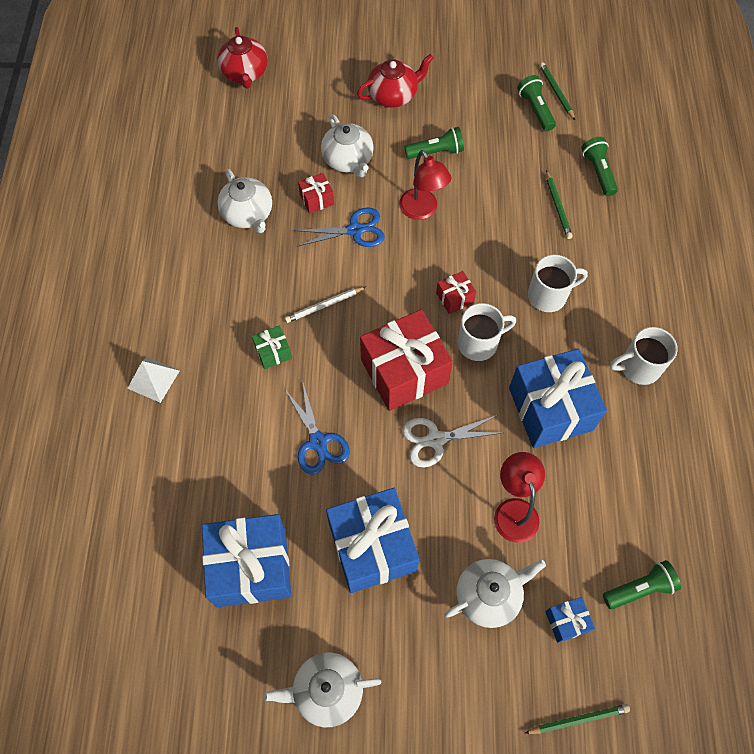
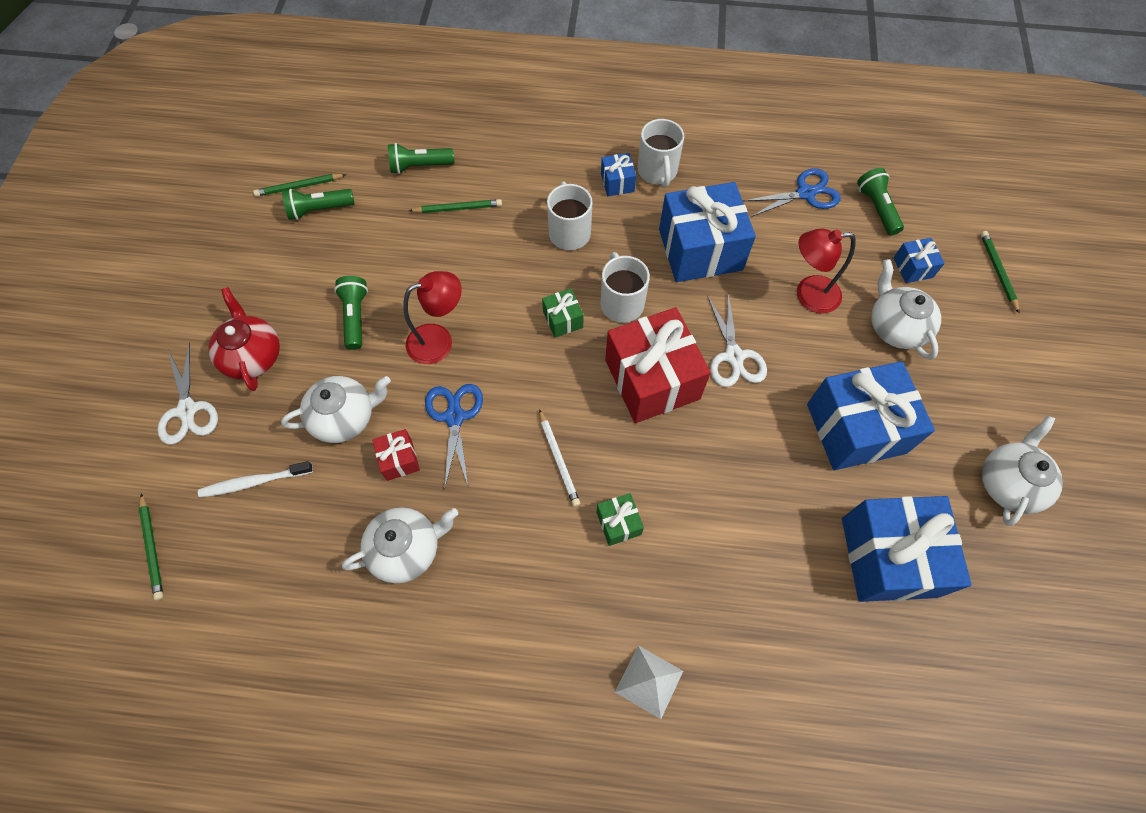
camera: 85 degrees left, 0 degrees up
(245, 73) = (152, 548): red teapot -> green pencil
(294, 117) = (254, 482): none -> white toothbrush
(318, 442) = (737, 476): blue scissors -> blue scissors (805, 193)
(327, 691) = (1008, 483): white teapot -> white teapot turned 150 degrees counterclockwise
(346, 68) = (187, 410): none -> white scissors
(455, 298) = (563, 319): red gift -> green gift
(616, 332) = (617, 182): none -> blue gift

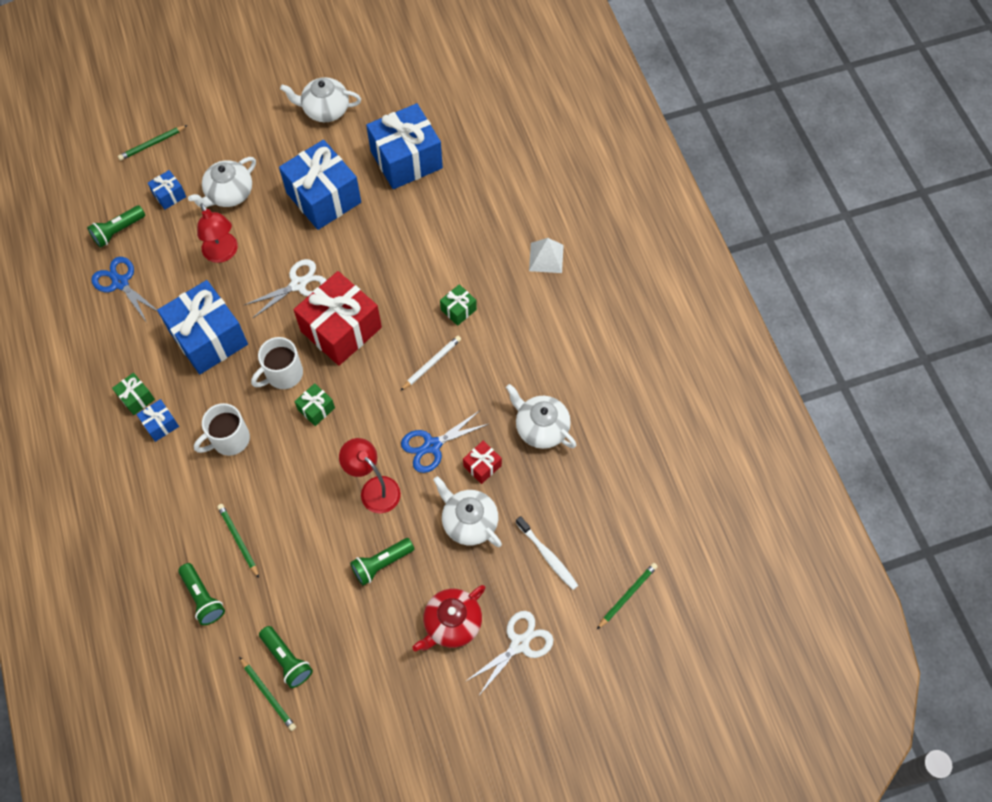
camera: 115 degrees left, 0 degrees up
(657, 172) = (136, 398): white mug -> green gift

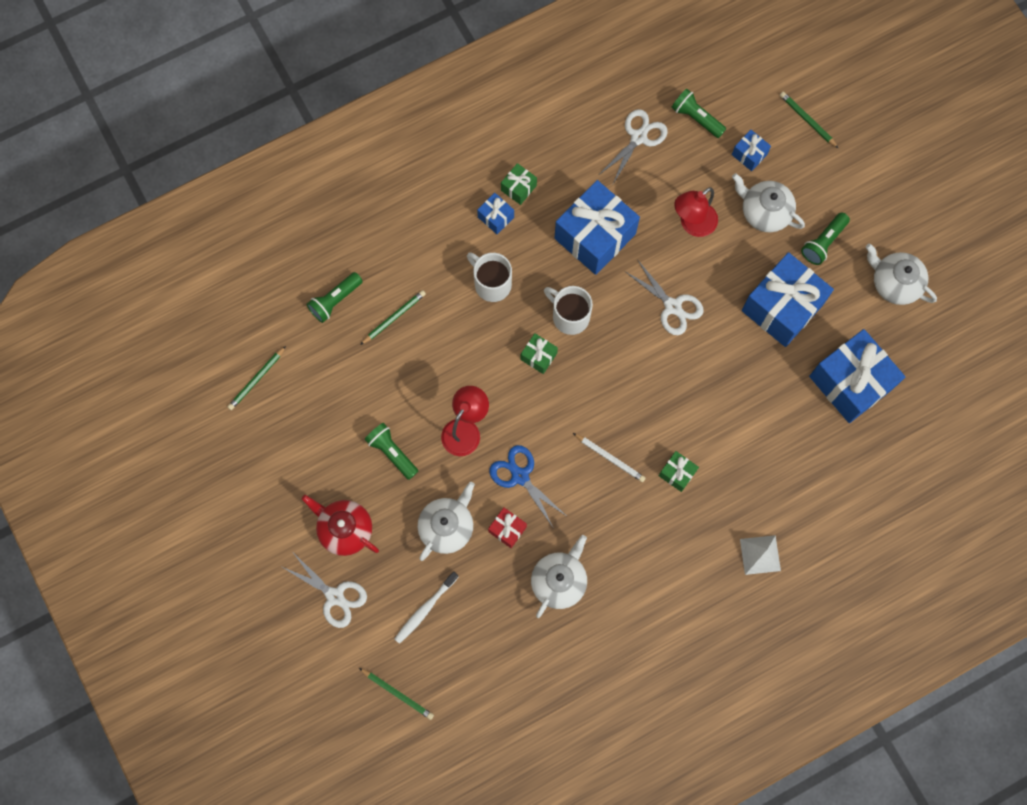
camera: 80 degrees right, 10 degrees up
(120, 283) = (638, 137): blue scissors -> white scissors
(287, 659) = (290, 388): green flashlight -> green flashlight (823, 242)
(325, 110) = (894, 283): white teapot -> white teapot turned 45 degrees counterclockwise
(341, 329) = (630, 360): red gift -> none

